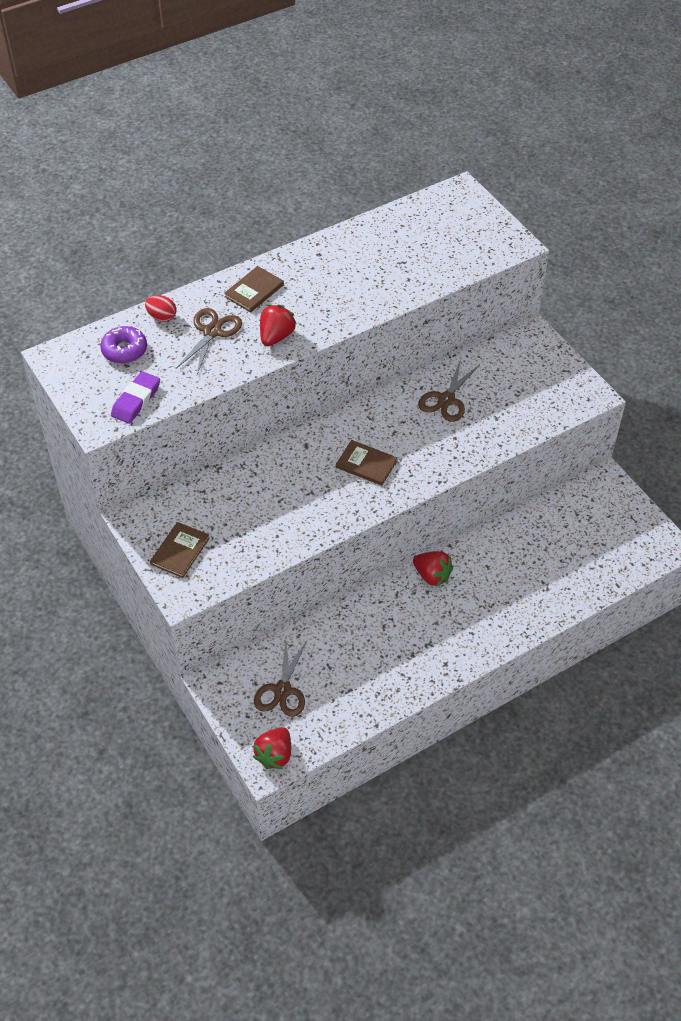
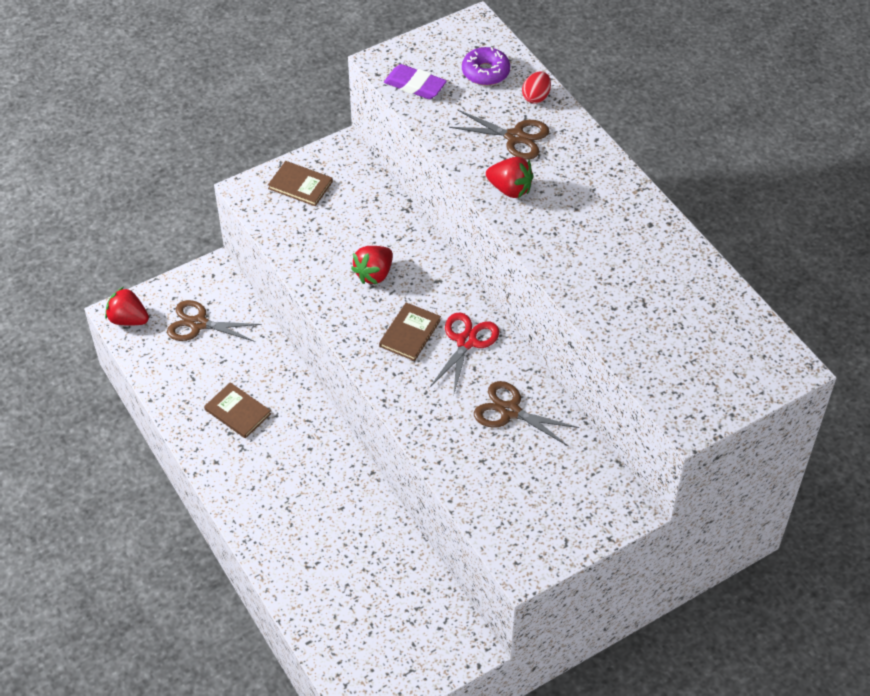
camera: 90 degrees right, 0 degrees up
(254, 291) = (582, 169): brown book -> brown book (238, 412)
(375, 426) = (466, 341): none -> red scissors
(432, 576) = (330, 453): red strawberry -> red strawberry (374, 274)

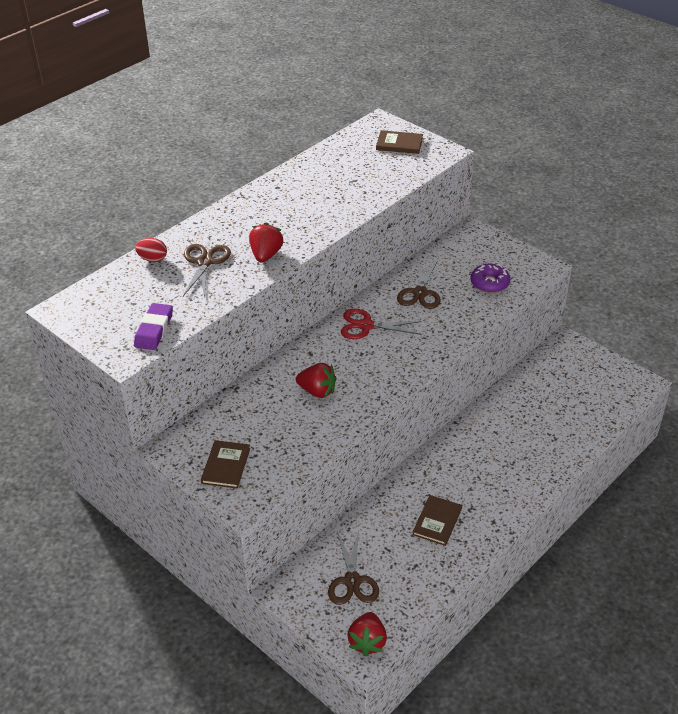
camera: 105 degrees left, 10 degrees down
(410, 333) = (371, 357): brown book -> brown book (399, 144)
(485, 72) = (127, 292): purple donut -> purple donut (489, 283)

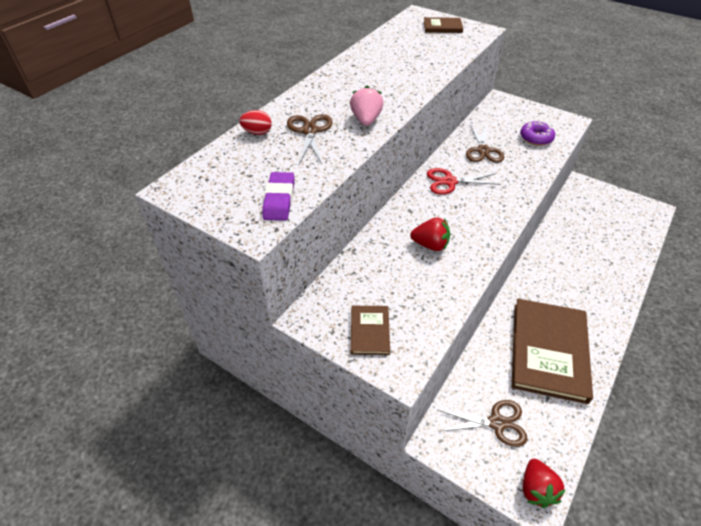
camera: 10 degrees left, 5 degrees up
(266, 255) = (366, 120): red strawberry -> pink strawberry
(352, 581) = (497, 423): brown scissors -> brown scissors turned 75 degrees counterclockwise
(437, 521) = (548, 351): brown book -> brown book, size x2.22

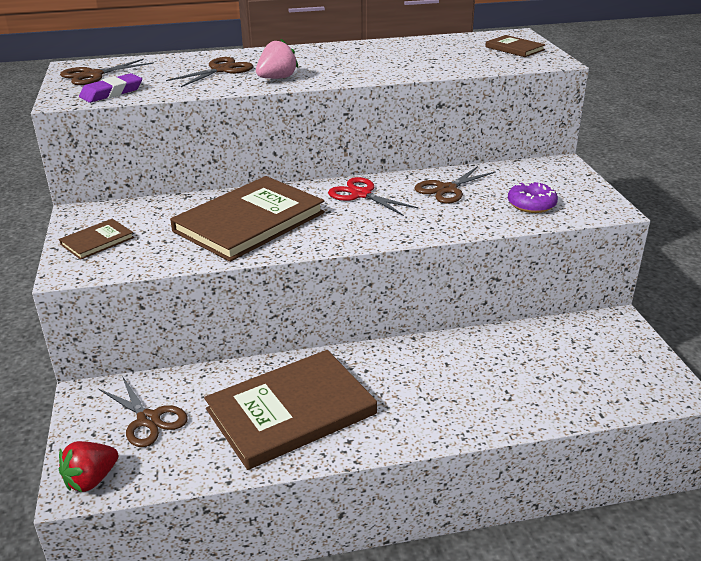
camera: 45 degrees right, 15 degrees down
(218, 189) = (93, 75): none -> brown scissors
(257, 132) = (186, 59): red egg -> none
(430, 245) = (249, 222): red strawberry -> brown book

